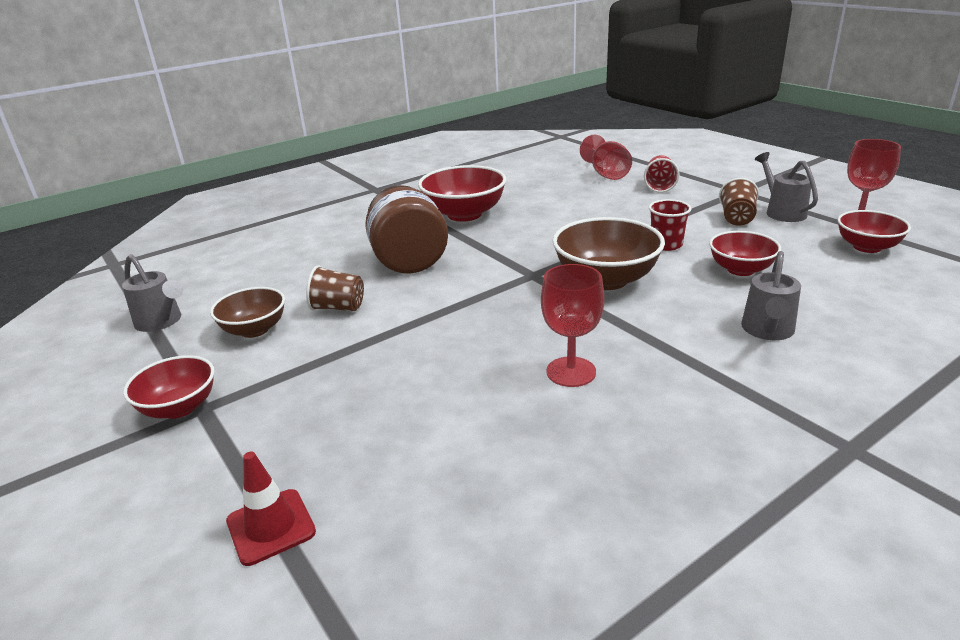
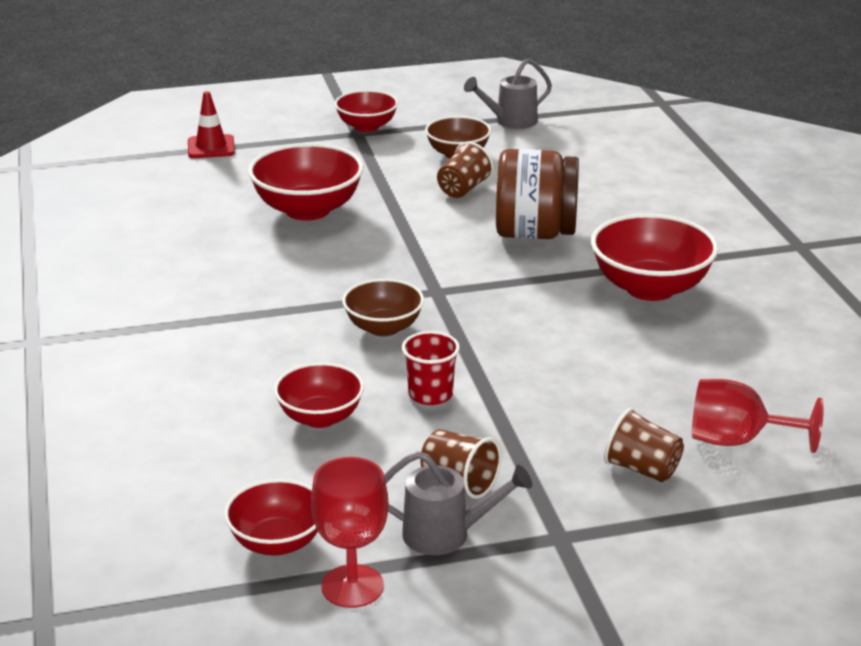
camera: 110 degrees right, 0 degrees up
(428, 376) = (307, 210): none -> red bowl
(571, 372) = (247, 265): red goblet -> none
(606, 279) = (383, 328): brown bowl -> brown bowl, size x0.62
(659, 186) = (642, 469): red cup -> brown cup
(767, 331) = (195, 376): grey watering can -> none

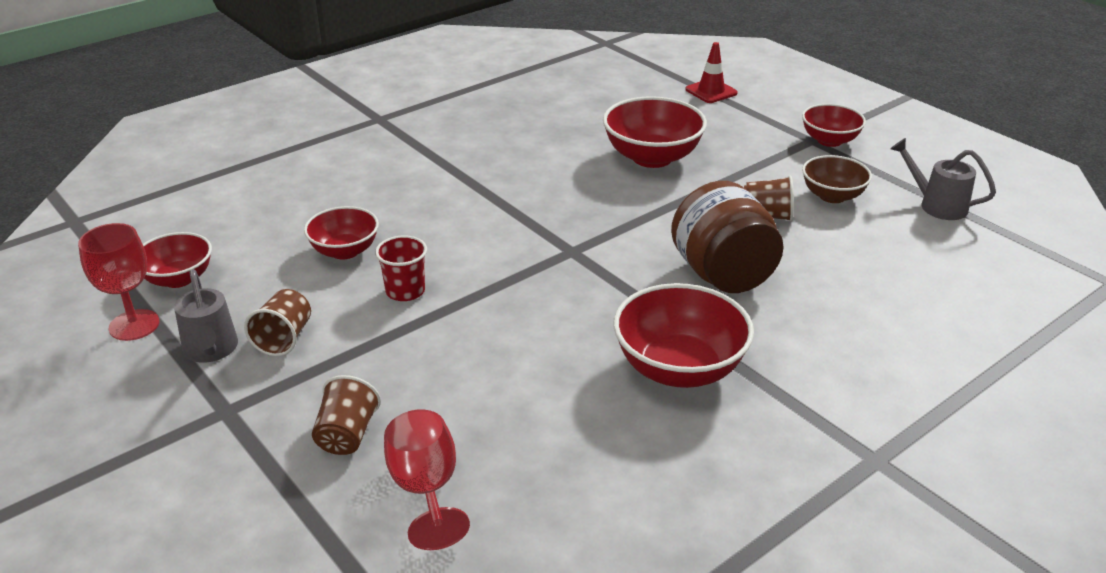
camera: 65 degrees right, 5 degrees up
(383, 328) = (493, 242): brown bowl -> none

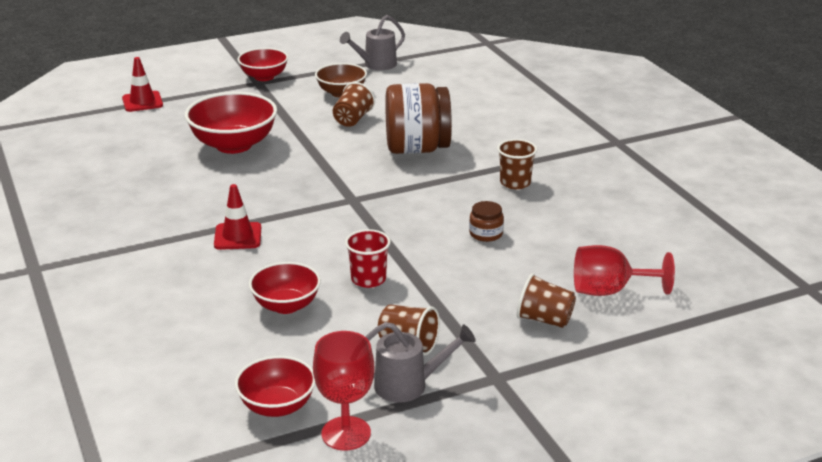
camera: 75 degrees left, 5 degrees down
(465, 199) = (238, 236): none -> red traffic cone
(533, 361) = (486, 234): none -> brown jar
(679, 368) = (515, 183): red bowl -> brown cup

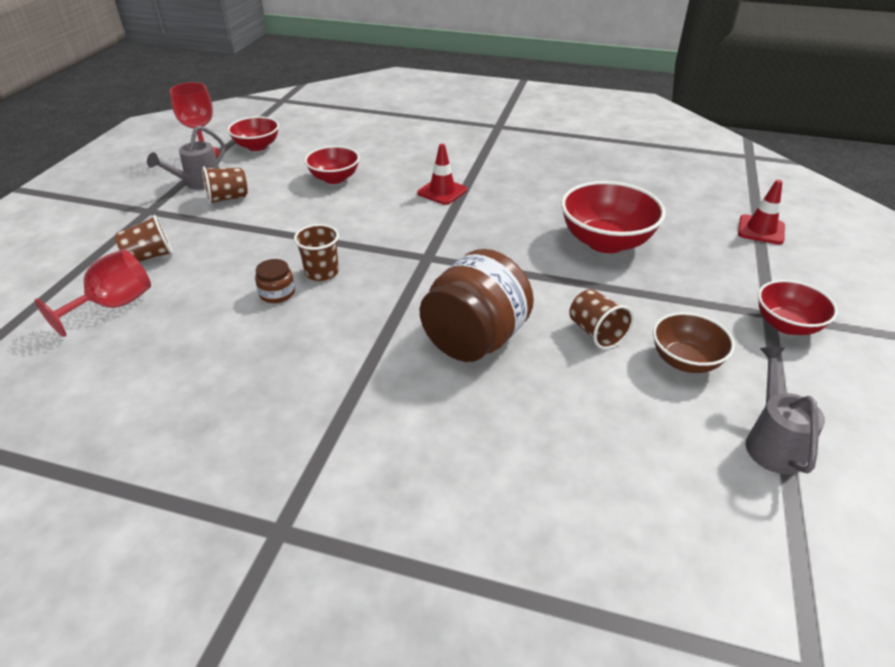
camera: 130 degrees right, 10 degrees up
(368, 279) = (312, 215): red cup -> none
(515, 183) = (322, 364): brown cup -> brown cup (322, 272)

